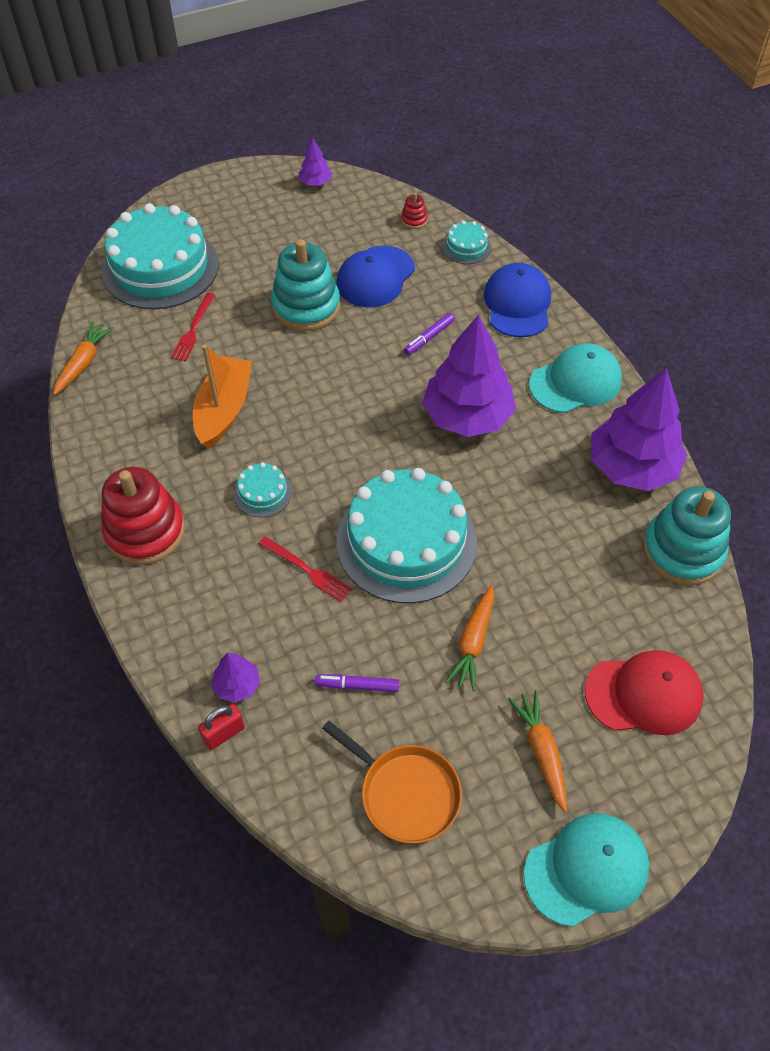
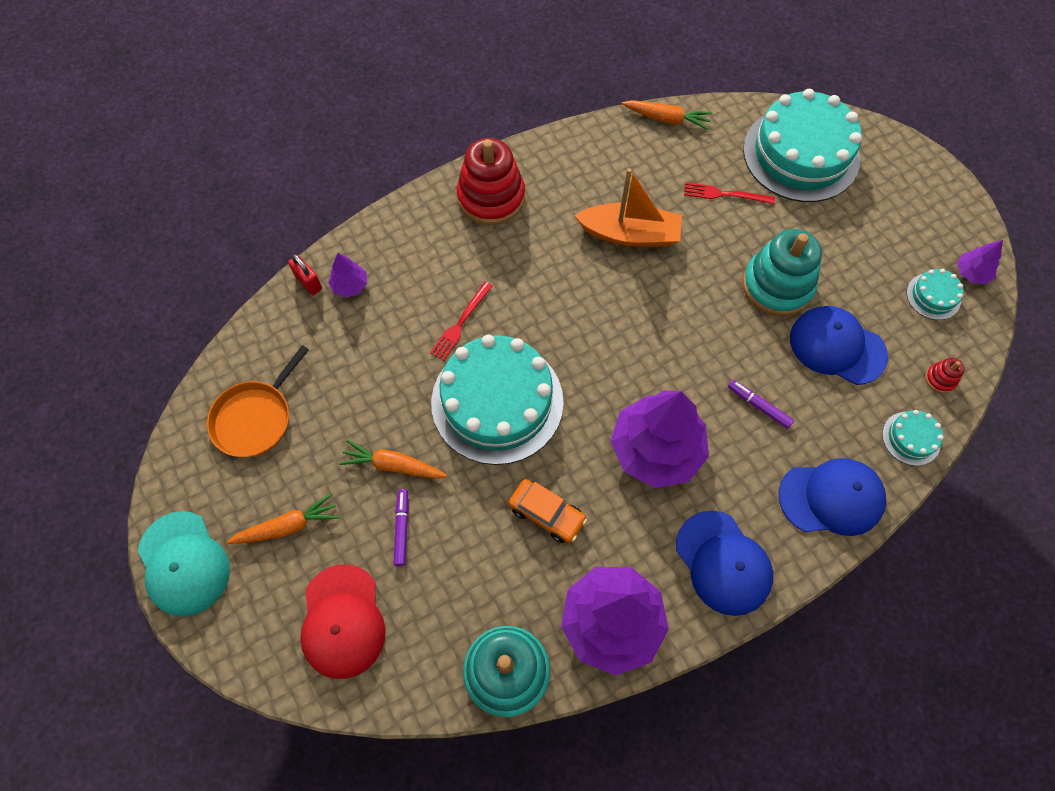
camera: 85 degrees right, 10 degrees up
(263, 493) = (539, 278): turquoise cake -> turquoise cake (933, 296)
(358, 686) = (350, 374): purple marker -> purple marker (402, 529)
(529, 507) = (547, 514): none -> orange car
(575, 382) = (723, 563): turquoise cap -> blue cap

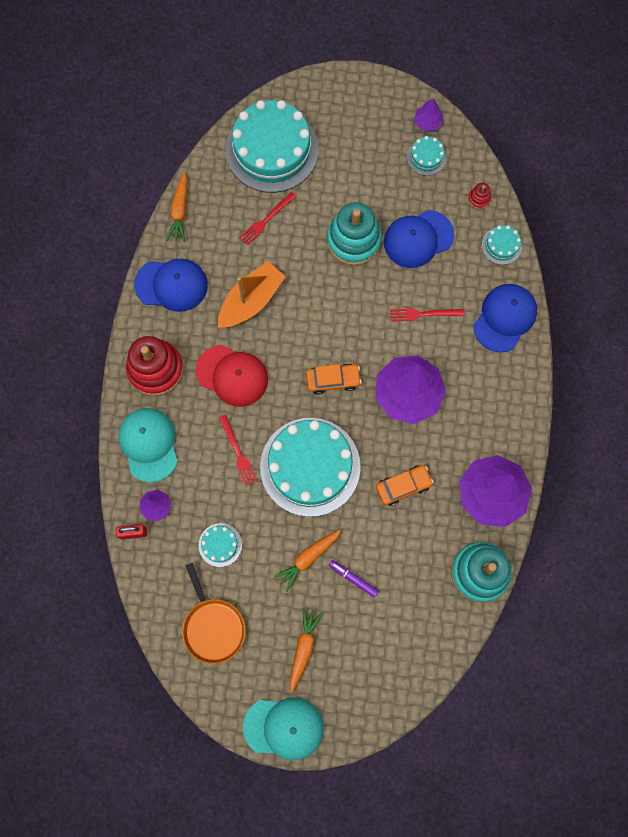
camera: 55 degrees left, 10 degrees up
(342, 621) = (387, 649): red cap -> red cap (232, 375)
(349, 369) = (220, 545): none -> turquoise cake
(409, 239) = (149, 444): none -> turquoise cap
(609, 363) = (333, 380): none -> orange car
(666, 119) = (180, 211): orange carrot -> orange carrot turned 135 degrees clockwise
(723, 563) = (500, 407): blue cap -> blue cap (171, 285)
(759, 406) = (423, 314): purple marker -> red fork

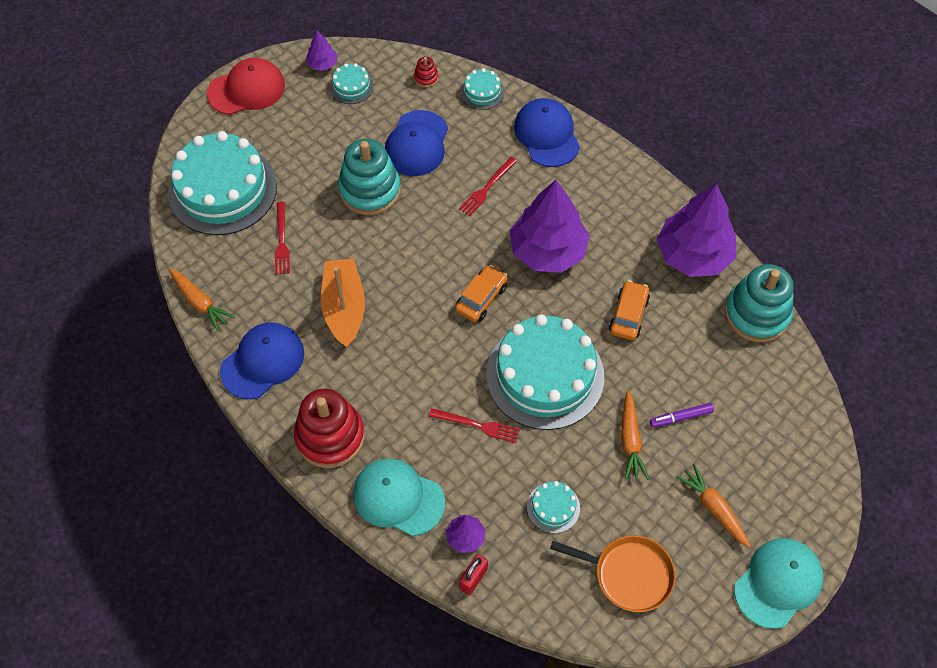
camera: 50 degrees left, 15 degrees down
(232, 375) = (399, 375): red cap -> red cap (246, 89)

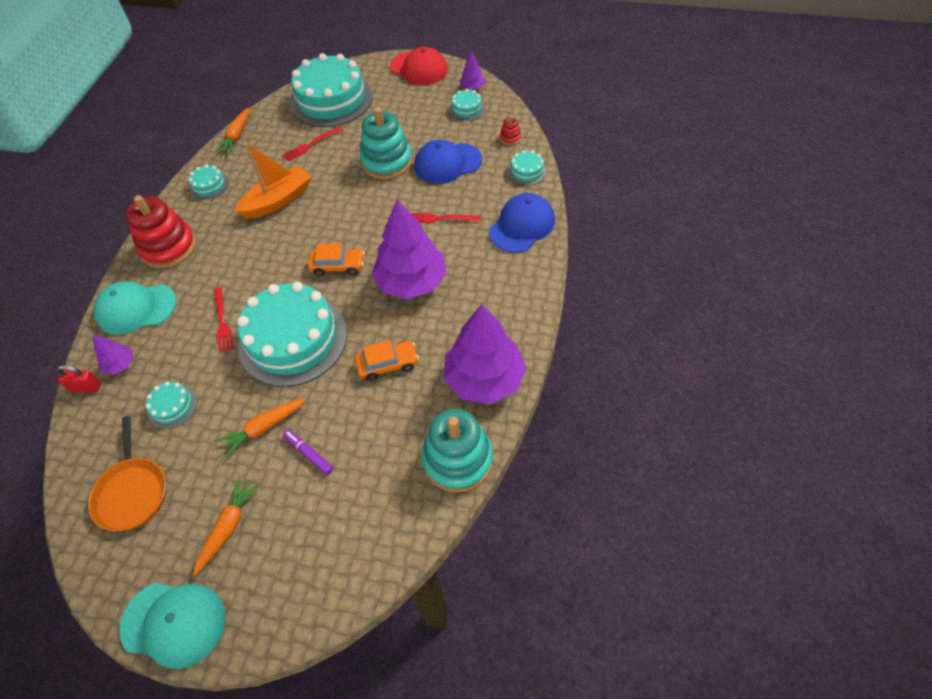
camera: 60 degrees right, 5 degrees down
(263, 362) = (209, 186): blue cap -> turquoise cake
(398, 498) = (136, 308): turquoise cap -> turquoise cap turned 90 degrees counterclockwise

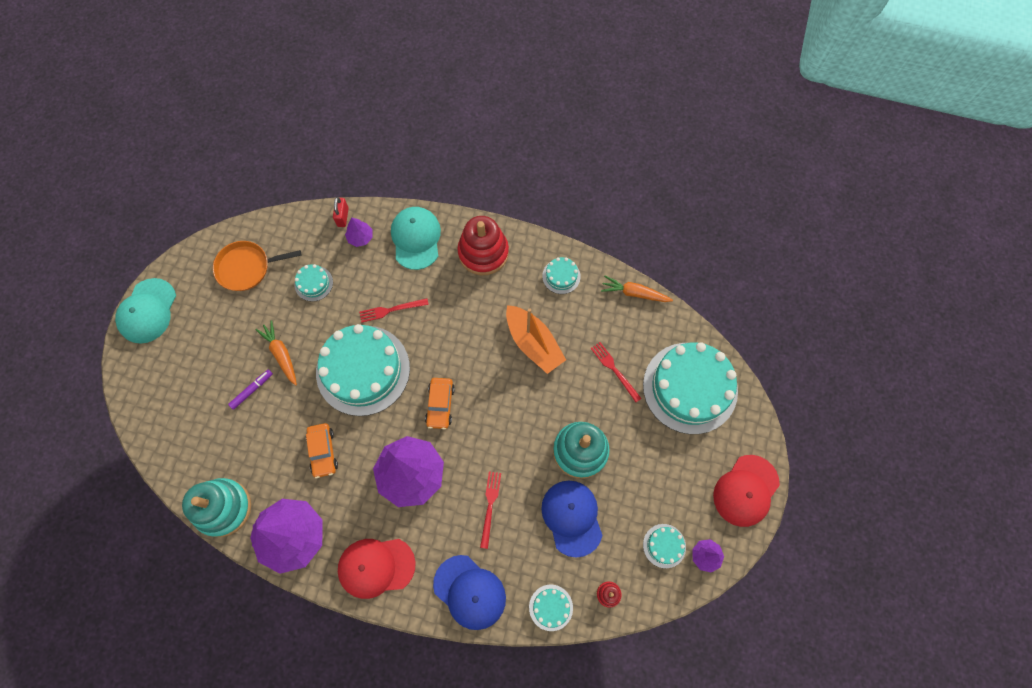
camera: 90 degrees right, 15 degrees up
(228, 526) = (206, 337): orange carrot -> none
(508, 300) = (376, 567): none -> red cap

